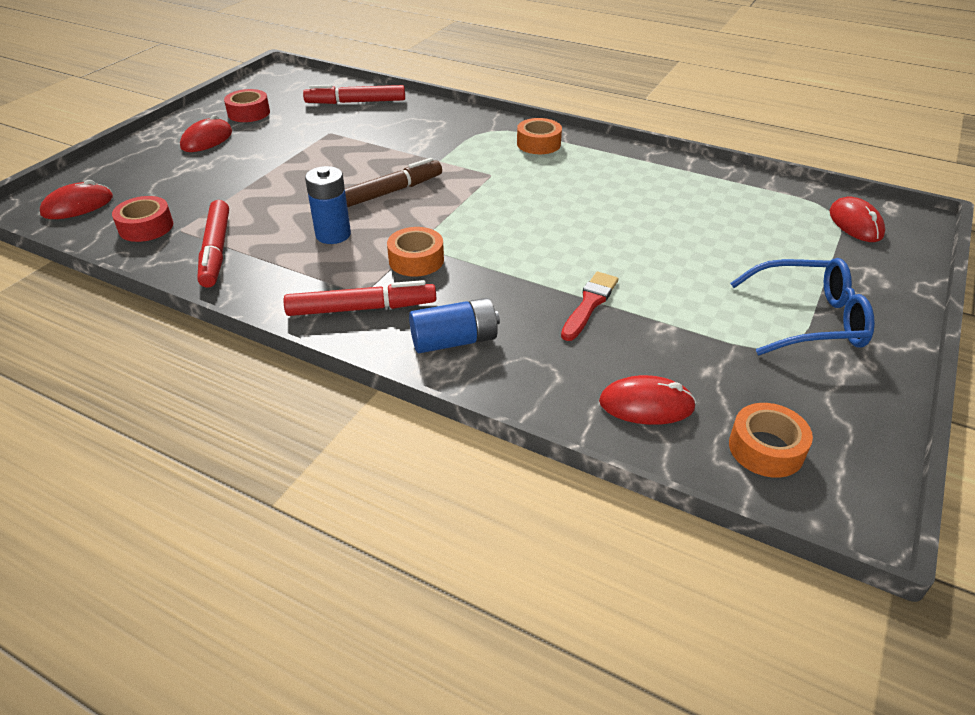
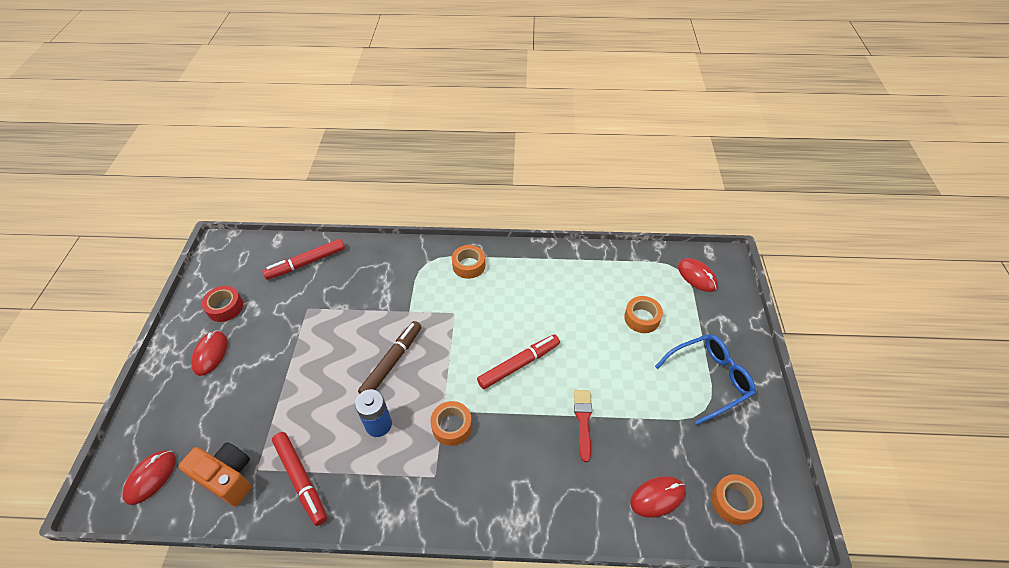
camera: 25 degrees left, 10 degrees up
(146, 227) = (227, 478): red tape -> orange camera
(361, 308) = (442, 492): red marker -> red marker (519, 364)
(454, 341) = (520, 495): blue battery -> none
(742, 239) = (642, 318): none -> orange tape

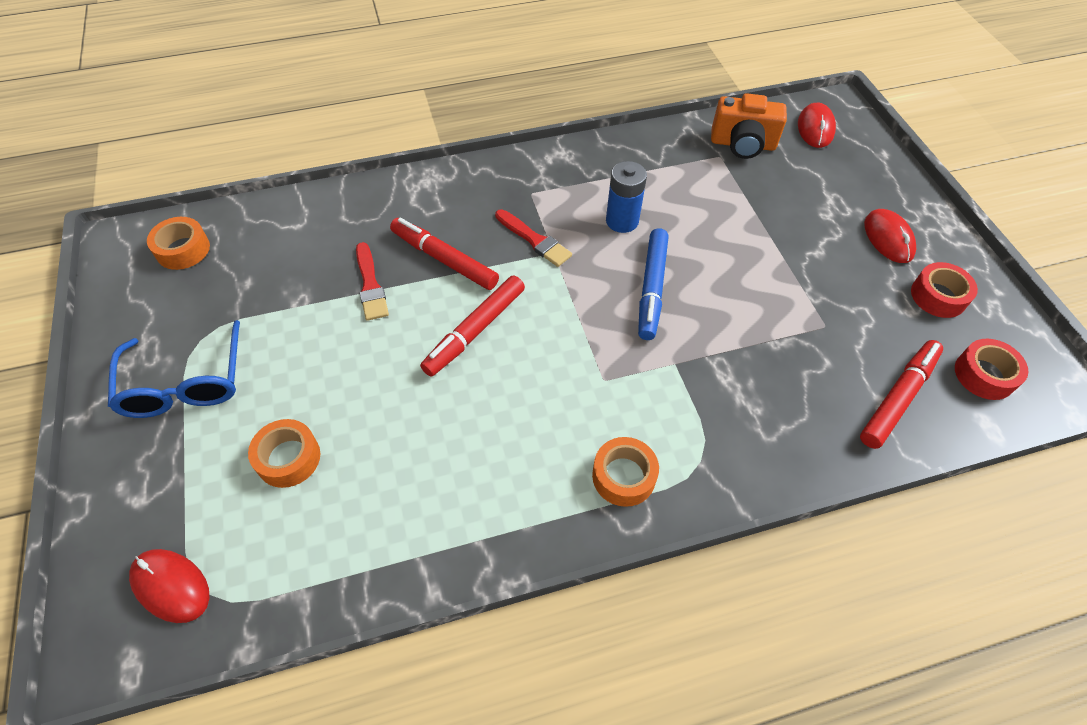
camera: 160 degrees right, 5 degrees up
(251, 261) = (984, 375): none -> red tape
(301, 479) = (668, 159): red marker -> red marker (444, 259)
(392, 362) = (652, 289): brown marker -> blue marker
(452, 426) = (534, 240): orange tape -> red brush
(657, 497) = (274, 233): red mouse -> none
(709, 379) = (185, 384): blue glasses -> blue glasses turned 60 degrees counterclockwise

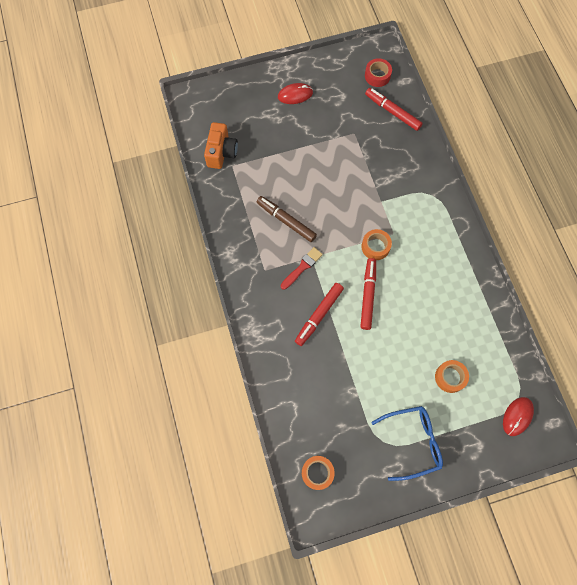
camera: 90 degrees left, 15 degrees up
(370, 285) = (340, 354): red brush -> none
(475, 331) = (368, 295): red marker -> red marker turned 120 degrees counterclockwise
(622, 221) = (286, 221): blue battery -> brown marker
(623, 476) = (443, 227): orange tape -> orange tape (375, 247)
(652, 289) = (335, 208): blue marker -> none
(815, 128) = (207, 113): red mouse -> none
(938, 296) = (332, 82): red tape -> none

